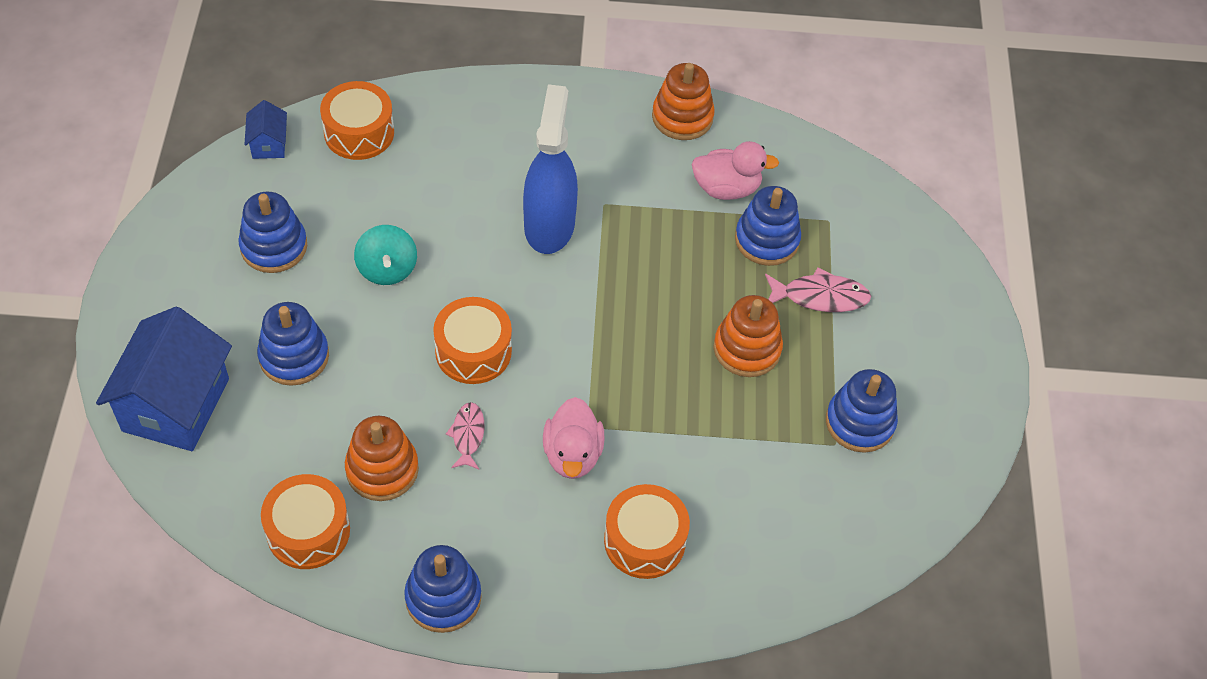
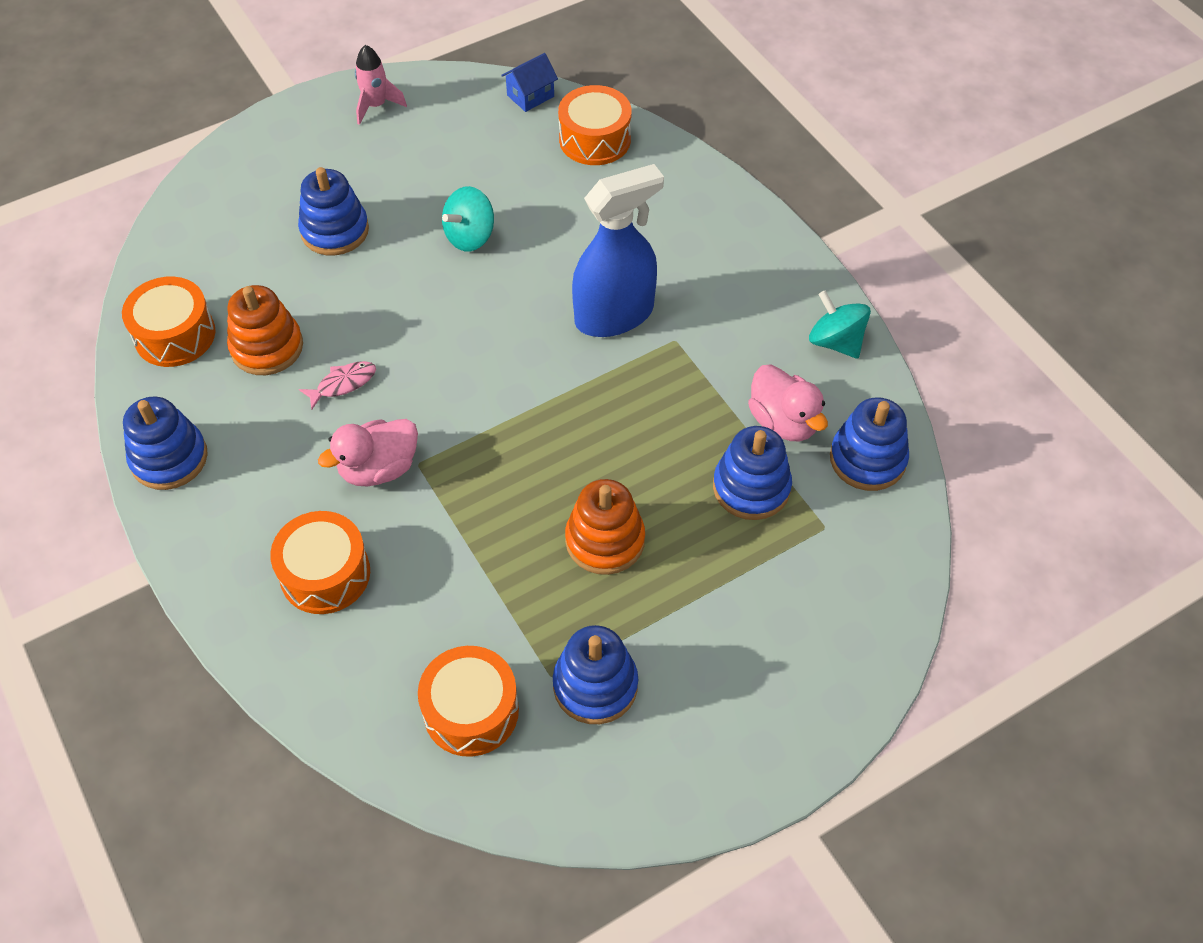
camera: 60 degrees right, 0 degrees up
(173, 252) = (376, 106): none -> pink rocket
(176, 405) = (235, 191): blue house -> none
(274, 246) = (431, 157): blue stacking toy -> blue stacking toy (867, 459)
(473, 351) = (433, 339): orange drum -> orange drum (471, 711)
(682, 117) = (835, 342): orange stacking toy -> turquoise spinning top
(820, 296) = (722, 569): pink fish -> none

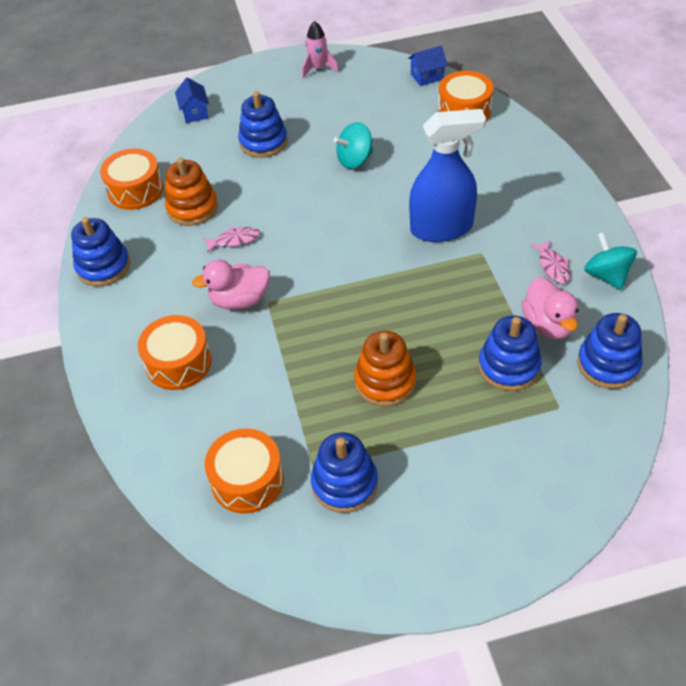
camera: 20 degrees right, 5 degrees down
(220, 201) = (195, 112): none -> blue house
(768, 342) = (553, 266): none -> pink fish

